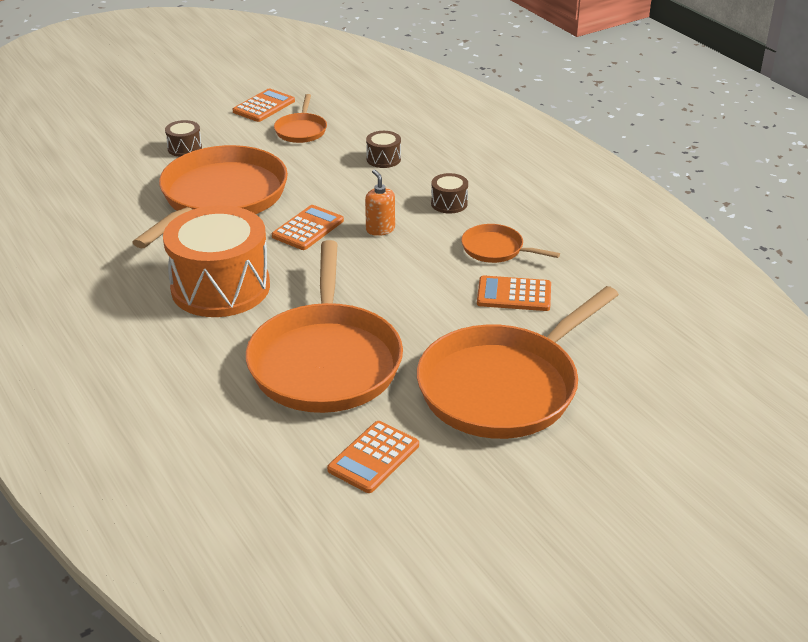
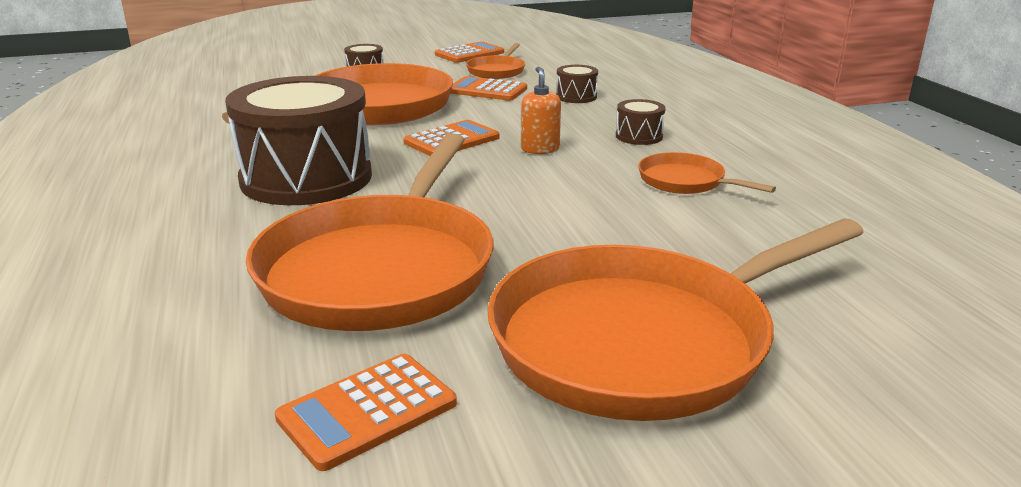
camera: 15 degrees right, 10 degrees down
(220, 287) = (306, 178): orange drum -> brown drum
(514, 294) = (696, 229): orange calculator -> orange calculator (487, 90)

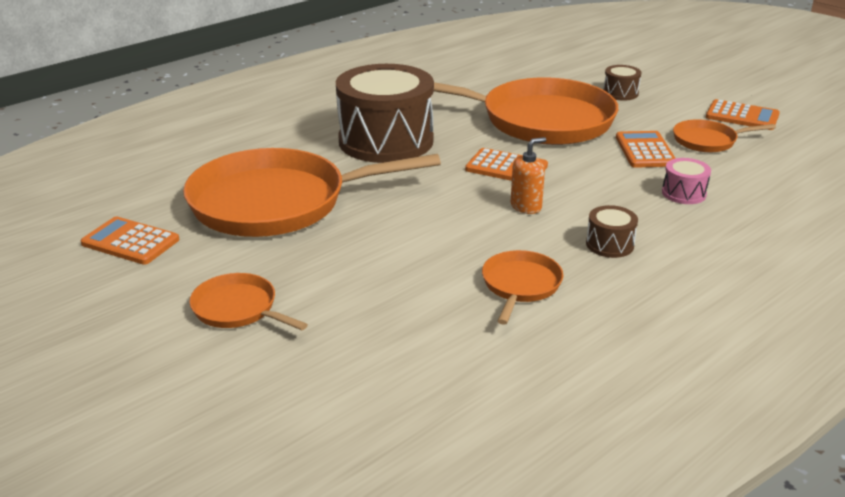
camera: 65 degrees right, 5 degrees up
(576, 97) = (683, 193): brown drum -> pink drum
(640, 340) = (238, 309): orange pan -> orange pan, size x0.45

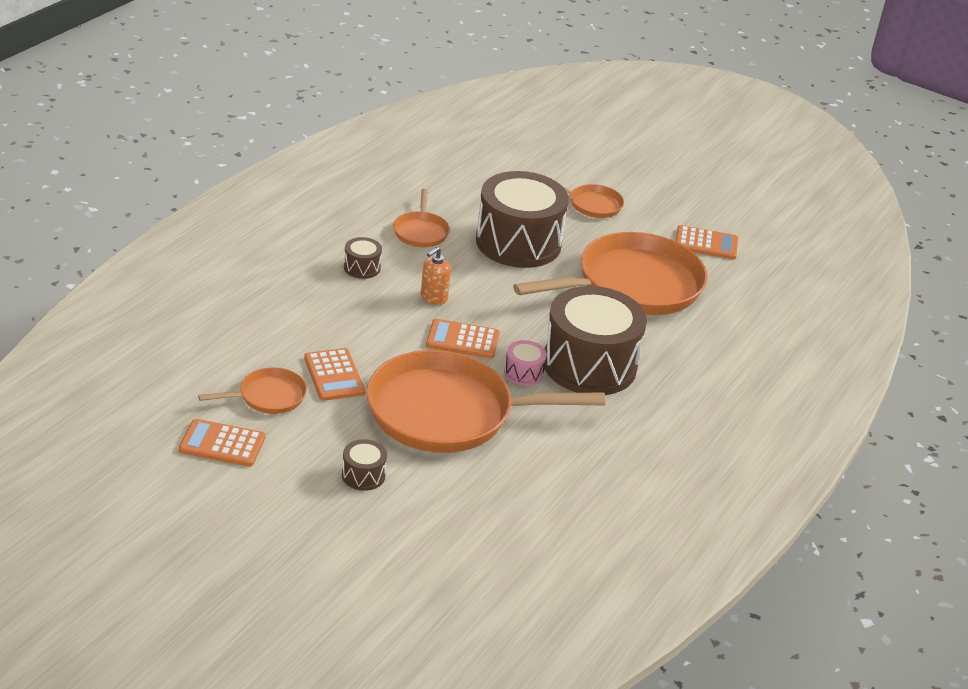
camera: 160 degrees right, 5 degrees up
(388, 261) = (518, 243): none -> brown drum
(683, 193) = (300, 323): pink drum -> pink drum (523, 373)

